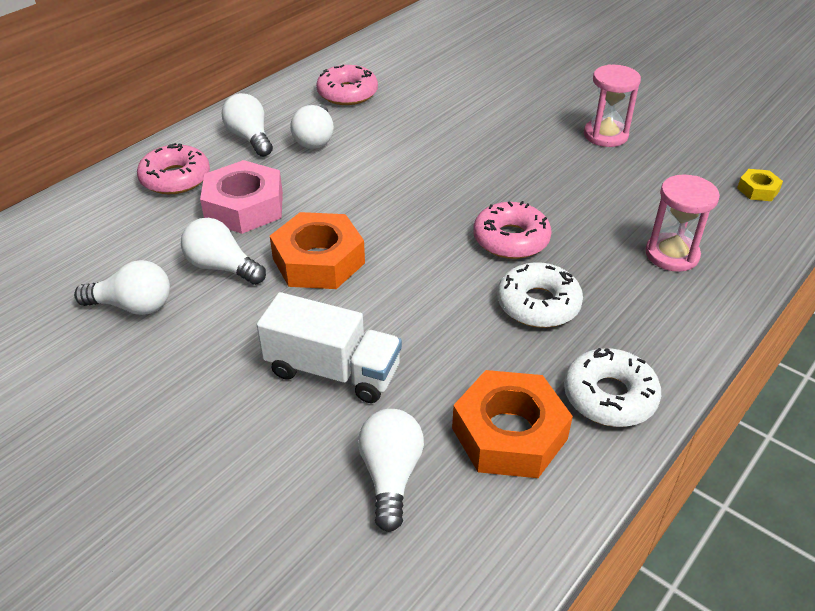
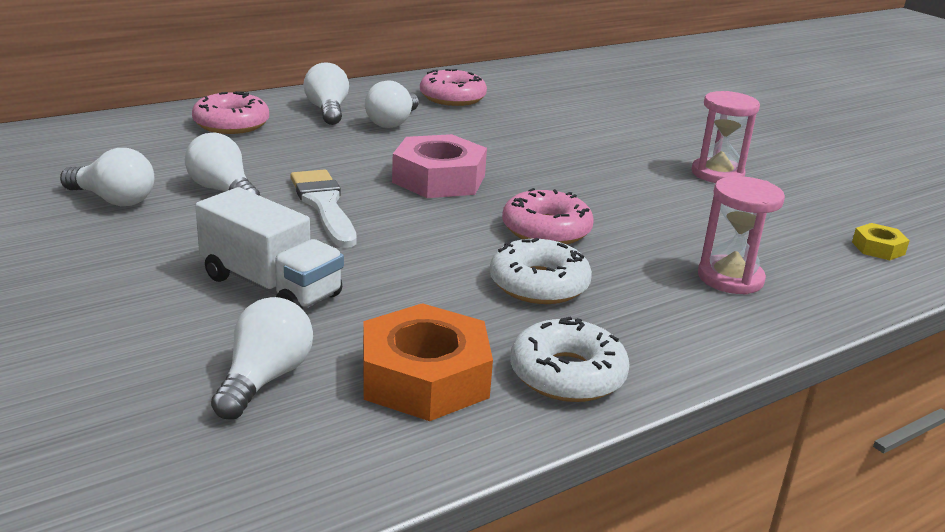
camera: 15 degrees right, 15 degrees down
(244, 207) = (281, 154): pink nut -> pink nut (439, 179)
(318, 261) = (324, 205): orange nut -> white brush

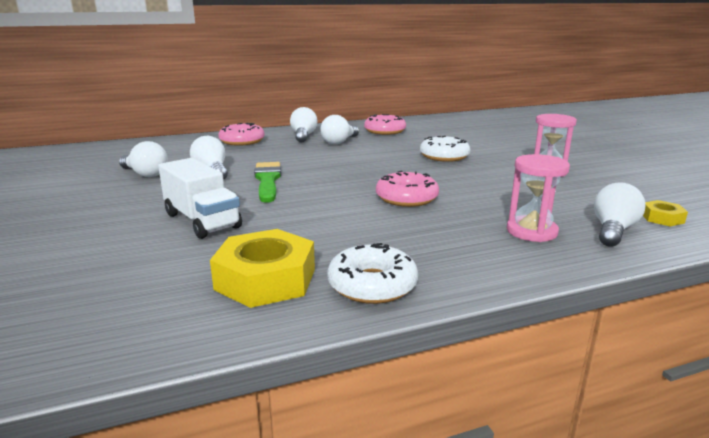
camera: 15 degrees right, 5 degrees down
(264, 379) = (156, 272): white light bulb -> white light bulb (613, 230)
(324, 205) = (267, 180): white brush -> green brush
(424, 377) = (265, 279): orange nut -> yellow nut
(439, 179) = (350, 169): pink nut -> none
(539, 284) = (383, 228): white donut -> white donut (444, 156)

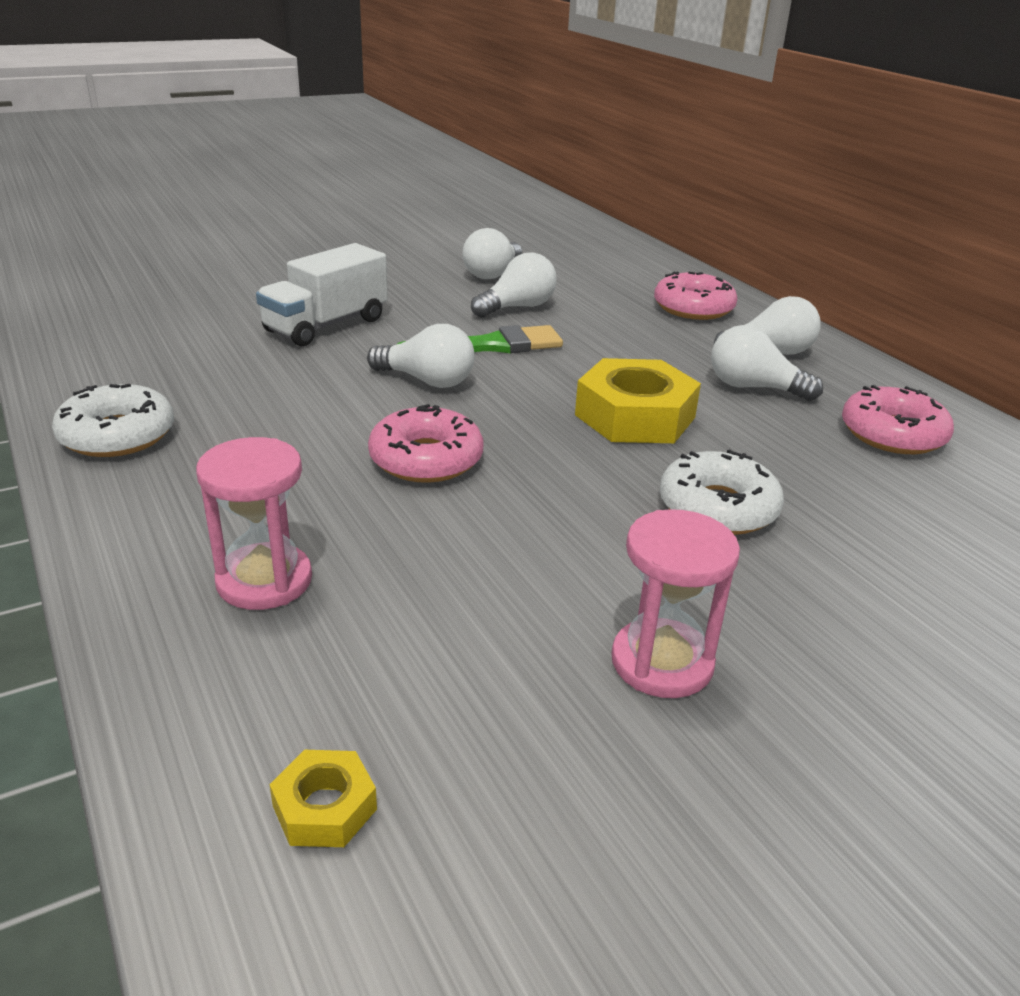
camera: 80 degrees right, 10 degrees up
(265, 279) = (155, 375): yellow nut -> yellow nut (635, 416)
(613, 230) = (256, 693): white light bulb -> white light bulb (427, 381)

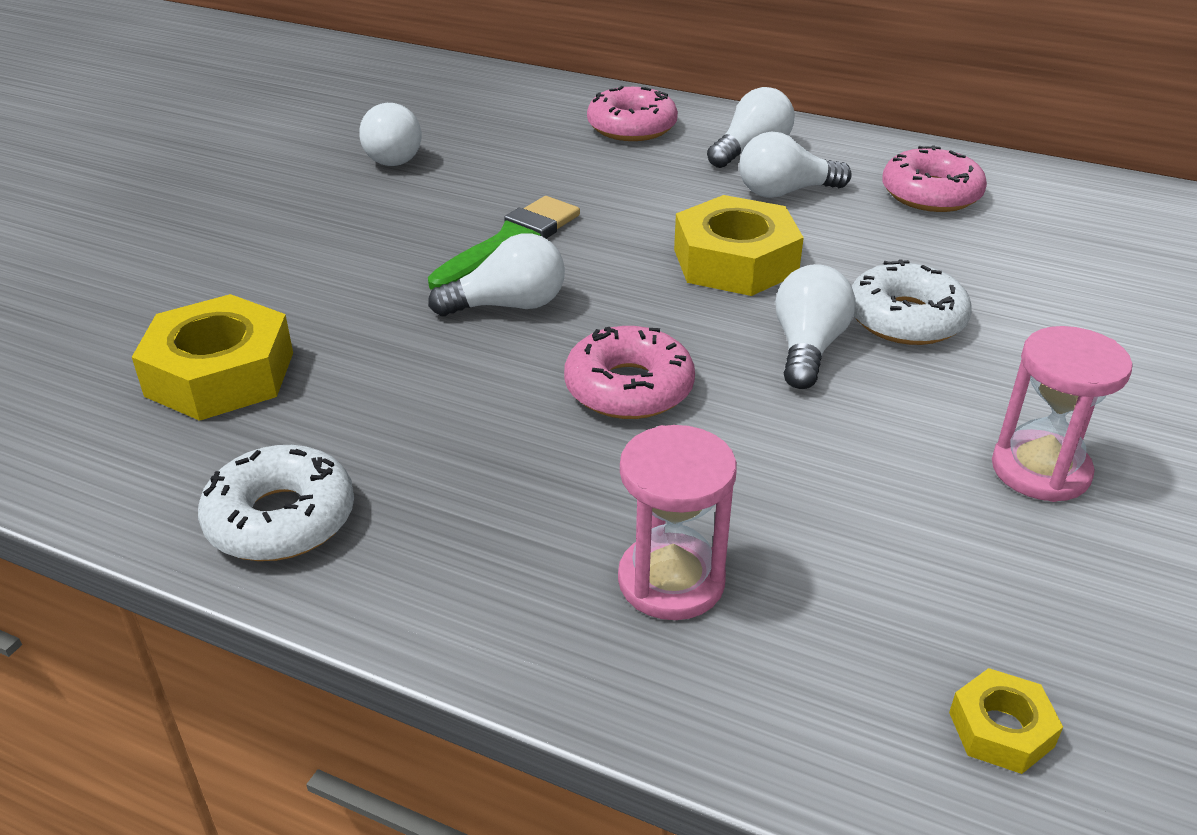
camera: 35 degrees left, 5 degrees up
(207, 351) = (220, 374): none -> yellow nut
(326, 325) = (308, 286): white truck -> none
(517, 307) = (475, 187): white light bulb -> white light bulb (808, 348)

